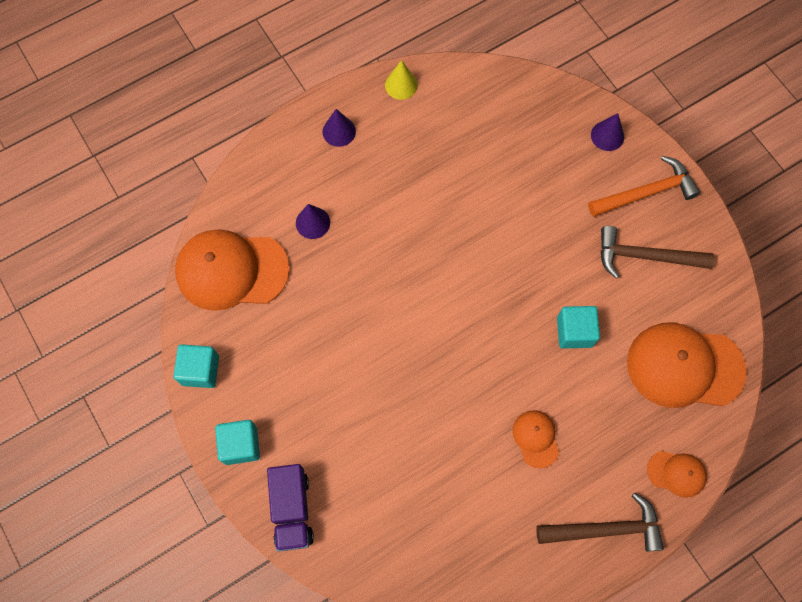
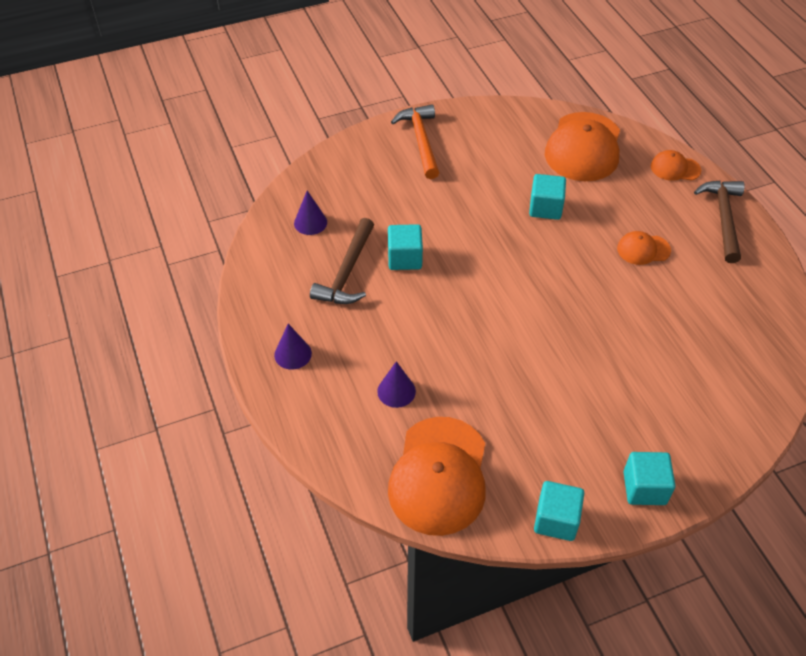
camera: 80 degrees left, 20 degrees down
(292, 510) = (714, 448): purple truck -> none
(401, 85) = (254, 293): yellow cone -> none
(471, 204) = (405, 258): none -> turquoise cube
(607, 136) = (358, 155): purple cone -> purple cone (310, 222)
(645, 256) = (481, 152): brown hammer -> brown hammer (347, 272)
(676, 473) = (675, 168): orange cap -> orange cap turned 105 degrees counterclockwise

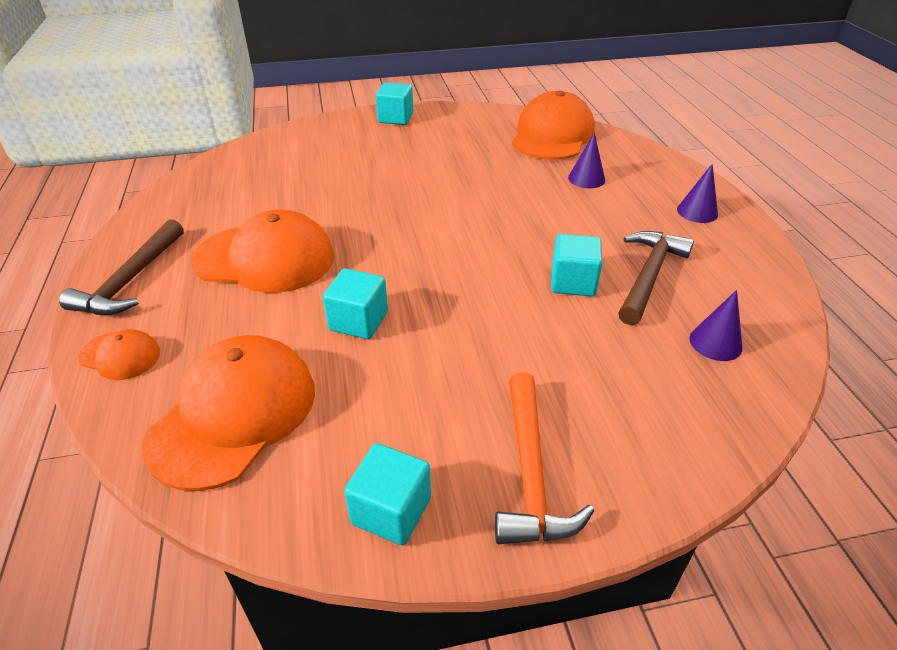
camera: 170 degrees left, 10 degrees down
(556, 520) = (469, 112): turquoise cube -> turquoise cube (391, 511)
(643, 249) = (265, 258): orange cap -> orange cap, size x2.06

